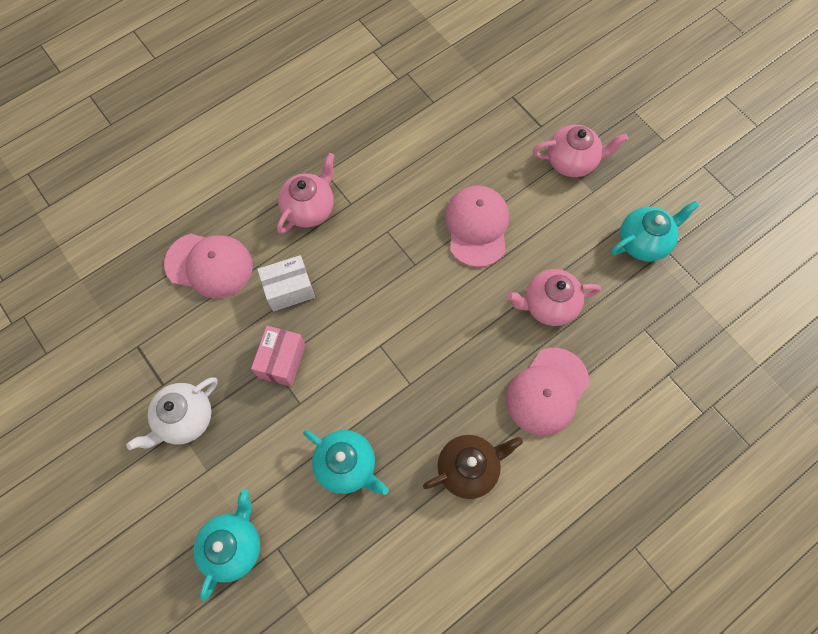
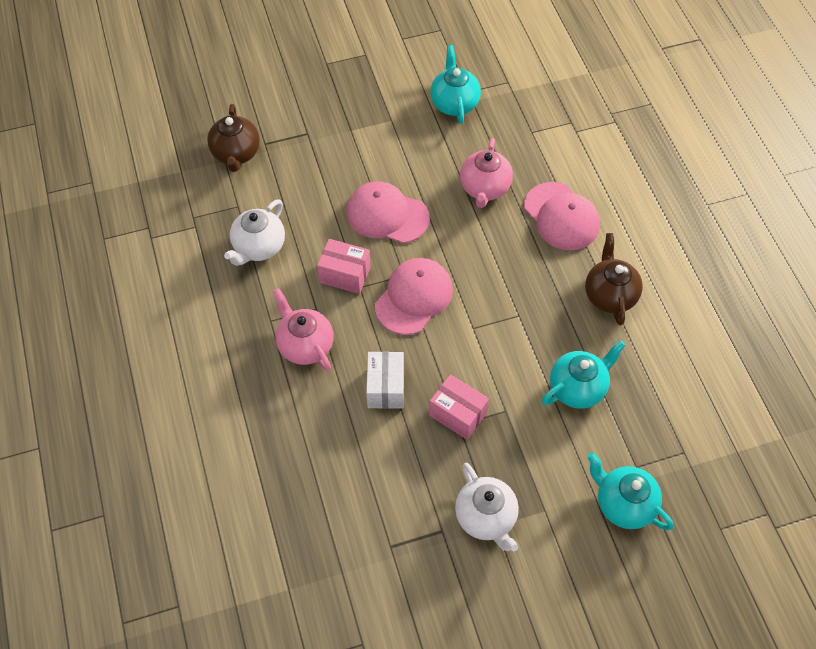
camera: 70 degrees left, 10 degrees down
(209, 265) = (327, 454): pink cap -> pink cap (414, 297)
(395, 214) = (345, 275): none -> pink box
(396, 135) = (258, 247): none -> white teapot
(489, 78) = (236, 154): none -> brown teapot
(572, 161) = (355, 123): pink teapot -> none

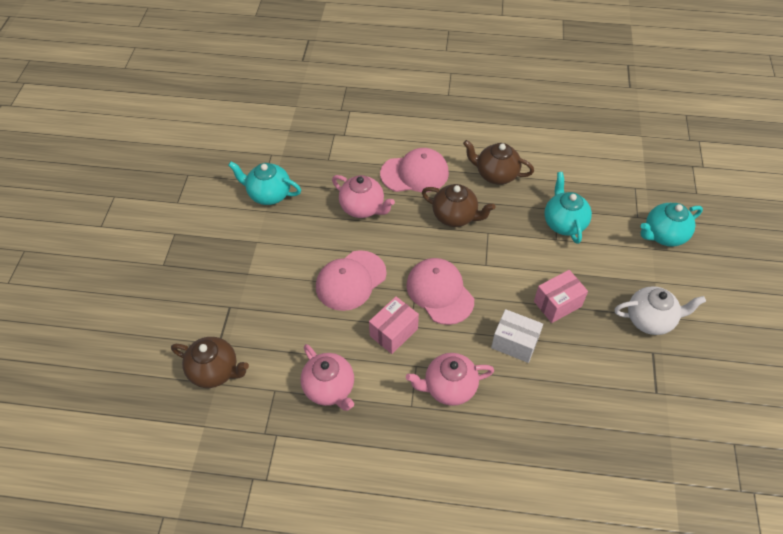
camera: 65 degrees left, 5 degrees down
(258, 247) = (330, 388): white teapot -> pink teapot
(523, 276) = (455, 216): none -> brown teapot

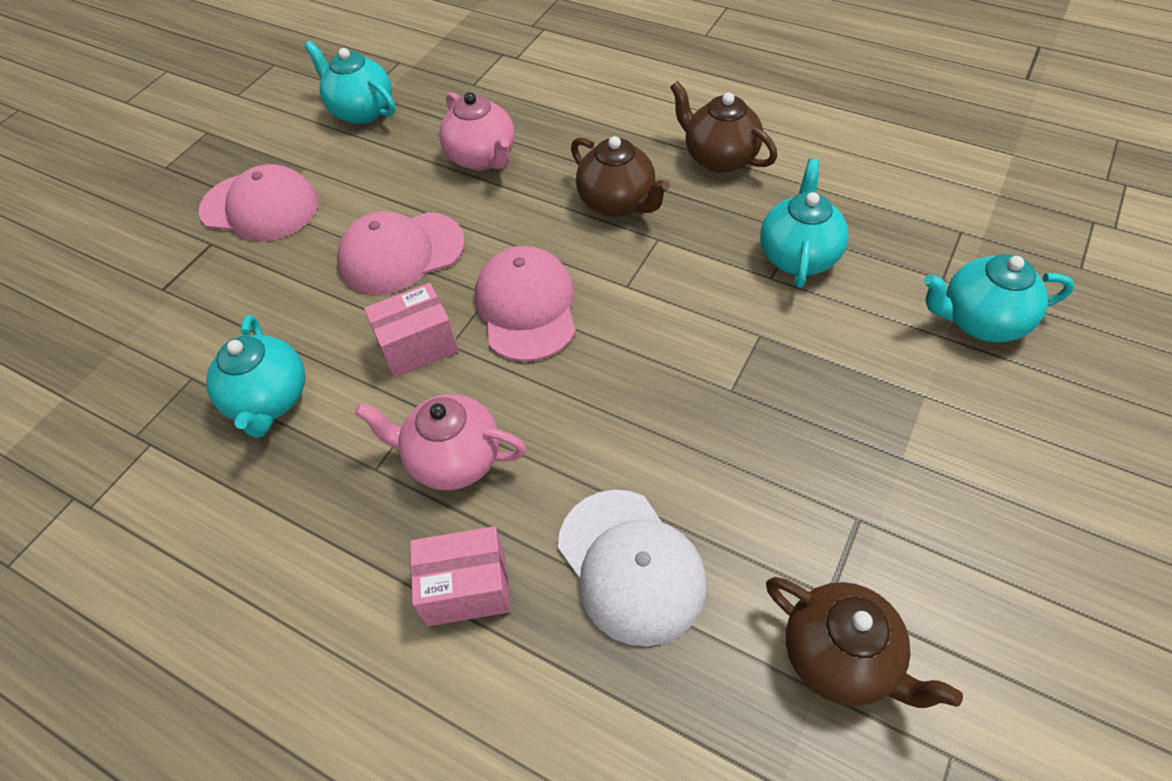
camera: 25 degrees right, 0 degrees up
(215, 371) = (131, 325): brown teapot -> brown teapot (841, 658)
(330, 388) = (269, 400): pink teapot -> turquoise teapot
(415, 173) = (590, 129): pink cap -> pink cap (260, 207)
(514, 343) = (605, 422): white box -> none
(557, 304) = (717, 380): pink box -> pink box (466, 588)
(564, 410) = (631, 565): none -> white cap
(650, 320) = (882, 458): white teapot -> none

